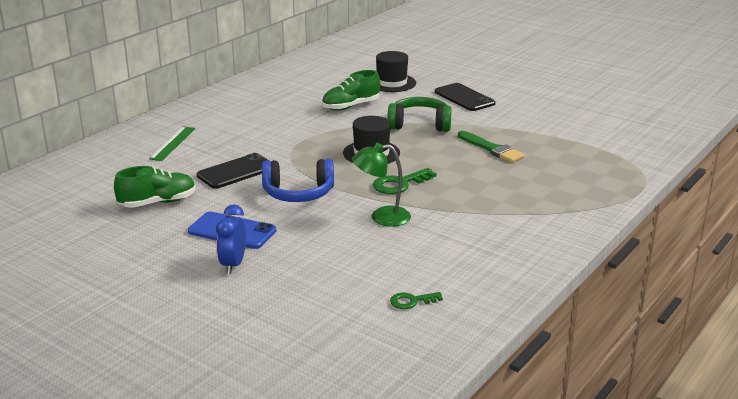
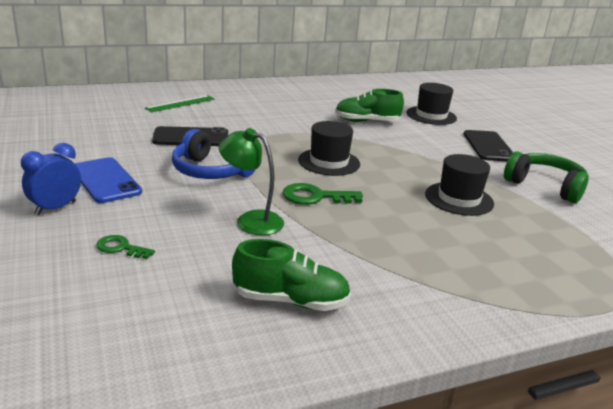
camera: 30 degrees right, 0 degrees up
(158, 203) = (94, 139): green shoe -> green shoe (290, 300)
(411, 301) = (143, 321): green key -> green key (120, 248)
(419, 124) = (411, 154): green headphones -> green headphones (545, 186)
(492, 149) = (459, 199): green brush -> black hat

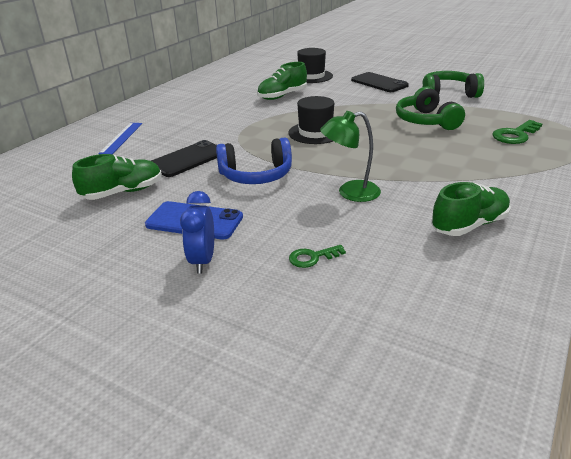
camera: 35 degrees left, 5 degrees up
(106, 140) = (123, 192): none -> green shoe
(180, 103) = (121, 138): green ruler -> blue ruler
(315, 197) = (354, 158): green key -> green key (515, 135)
(459, 199) = (426, 121): black hat -> green headphones

